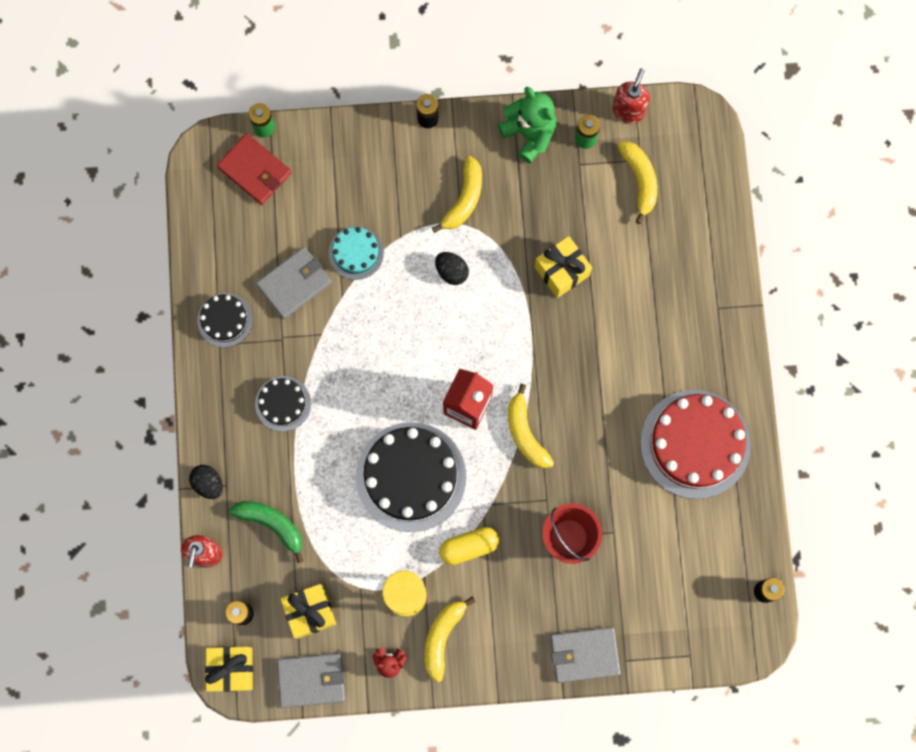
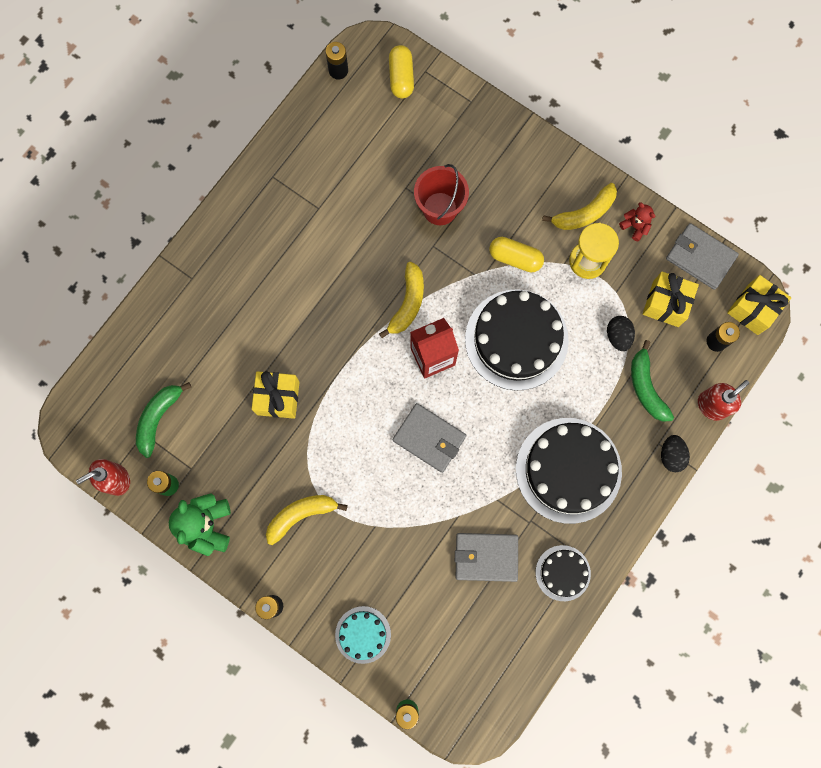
camera: 140 degrees left, 0 degrees up
(255, 170) = (444, 679): red wallet -> none
(283, 403) = (568, 470): black cake -> black cake, size x1.96
(356, 253) = (419, 542): turquoise cake -> turquoise cake (363, 634)
(451, 271) = (359, 466): black egg -> black egg (618, 336)
(584, 654) = (495, 126): grey wallet -> grey wallet (429, 438)
(640, 180) = (158, 418): yellow banana -> green banana
(695, 444) = (295, 199): red cake -> none
(705, 631) = (401, 77): none -> yellow capsule

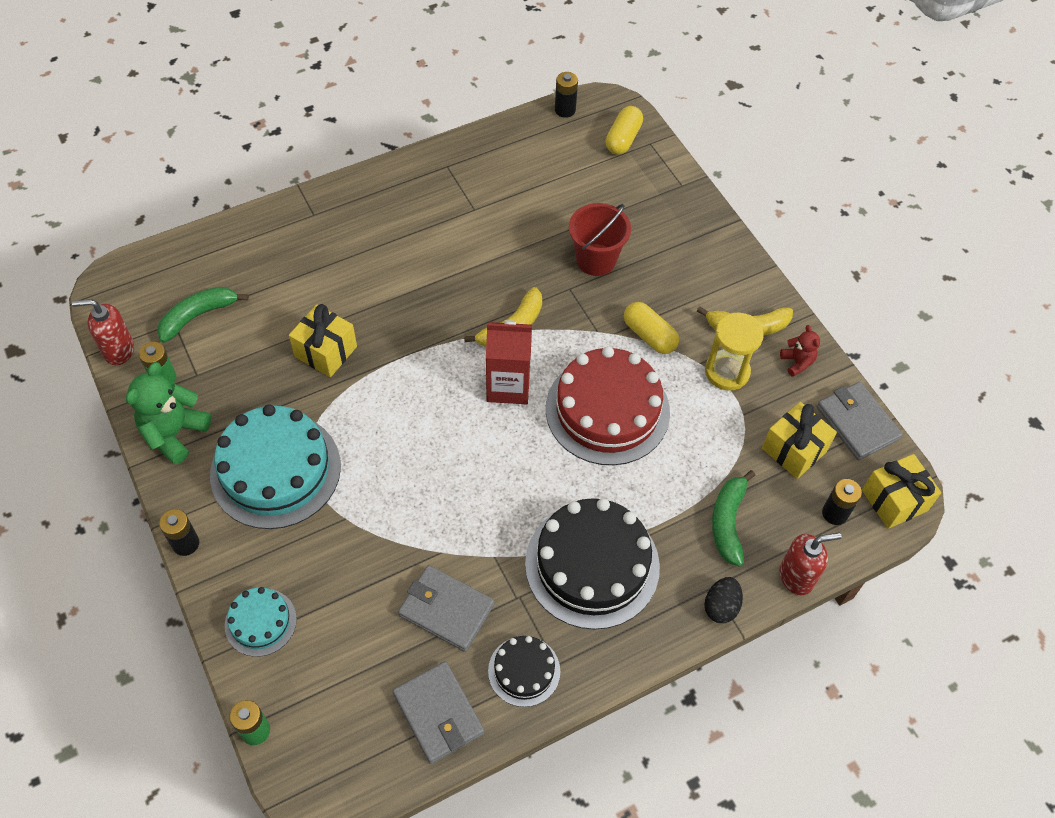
camera: 25 degrees right, 20 degrees down
(301, 515) = (275, 470): yellow banana -> turquoise cake
(429, 438) = (457, 461): grey wallet -> grey wallet (438, 714)
(516, 339) = (607, 410): black cake -> red cake
(618, 336) = (722, 457): black egg -> none

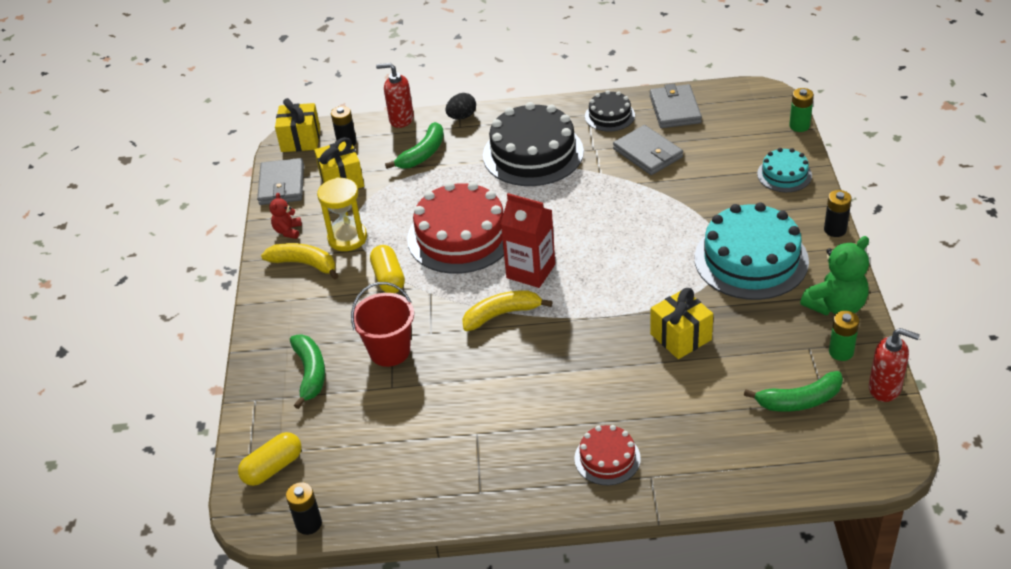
camera: 150 degrees left, 15 degrees down
(354, 219) = (607, 458): none -> red cake
(652, 220) = (310, 373): none -> green banana

